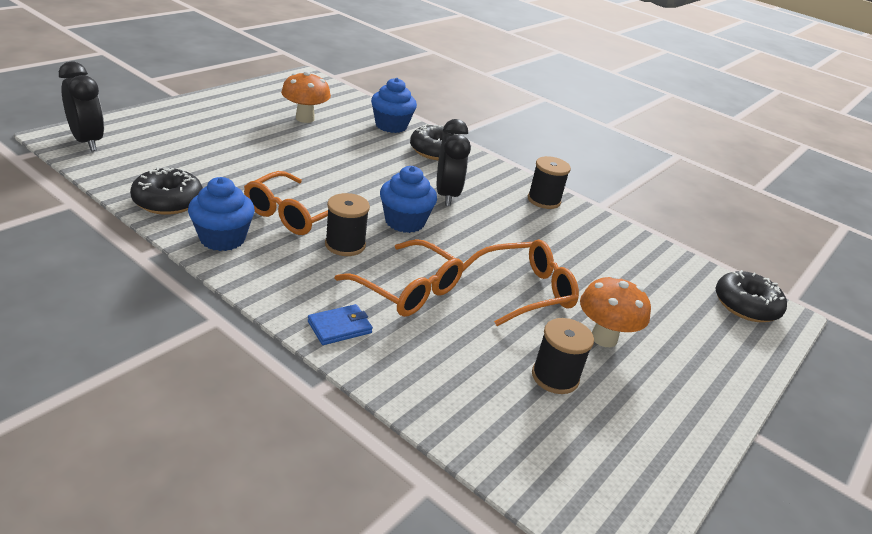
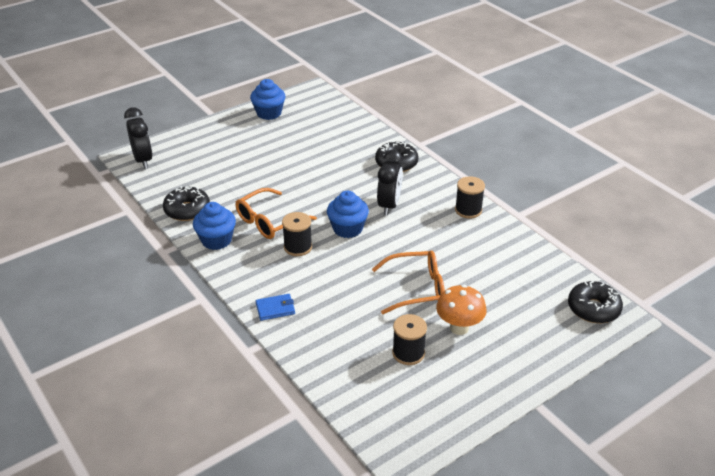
camera: 20 degrees right, 5 degrees up
(305, 118) = (301, 133): orange mushroom -> none
(391, 126) = (368, 138): blue cupcake -> blue cupcake (269, 113)
(408, 290) = (330, 284): orange glasses -> none

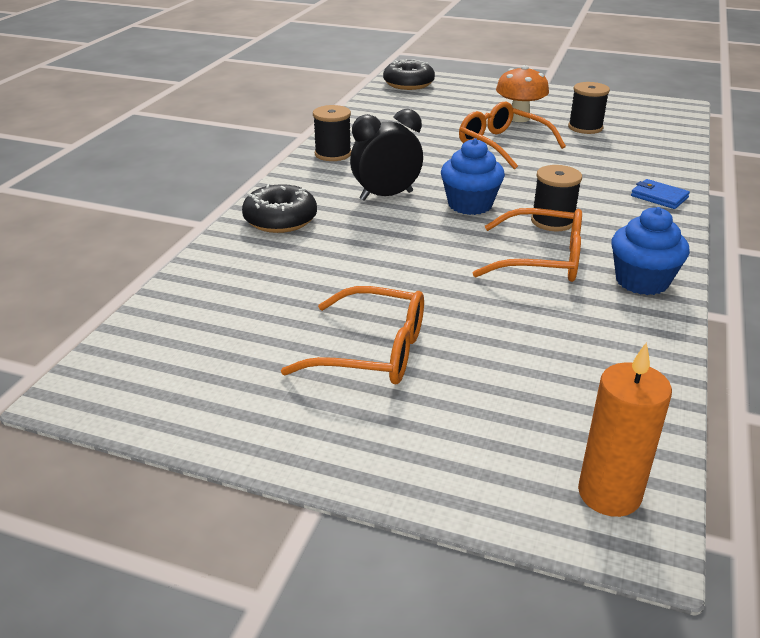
camera: 125 degrees left, 5 degrees down
(143, 160) = (609, 494): black clock -> orange candle
(187, 210) = (635, 341): black donut -> none
(263, 148) = (373, 351): none -> orange glasses
(269, 113) = (238, 407): blue cupcake -> none

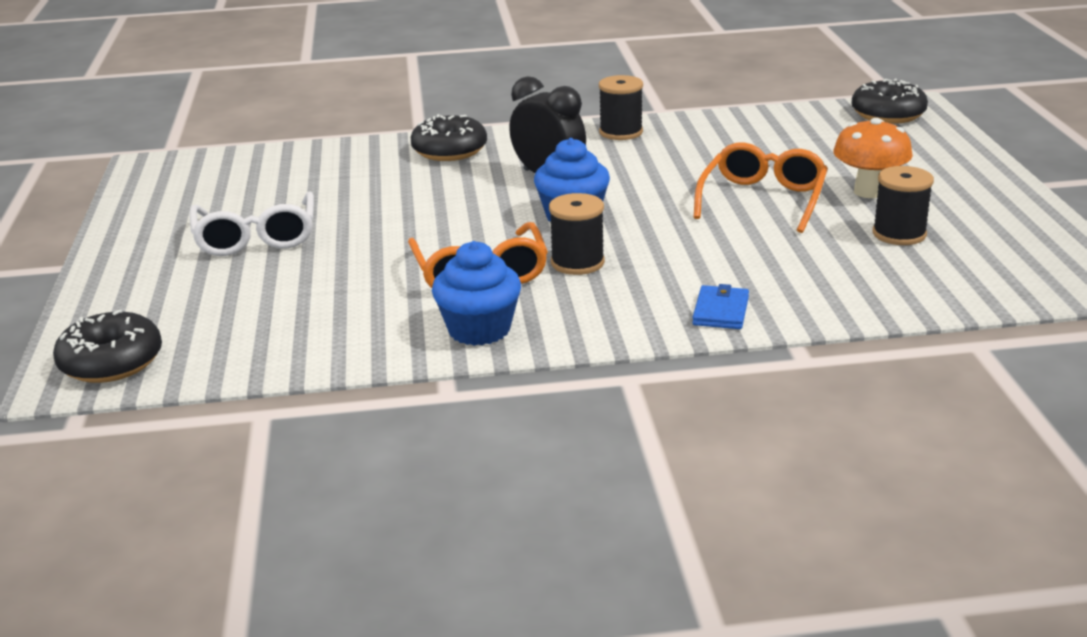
camera: 65 degrees right, 5 degrees down
(373, 351) = (256, 238): orange glasses -> white glasses
(609, 494) = (111, 362): orange candle -> black donut

